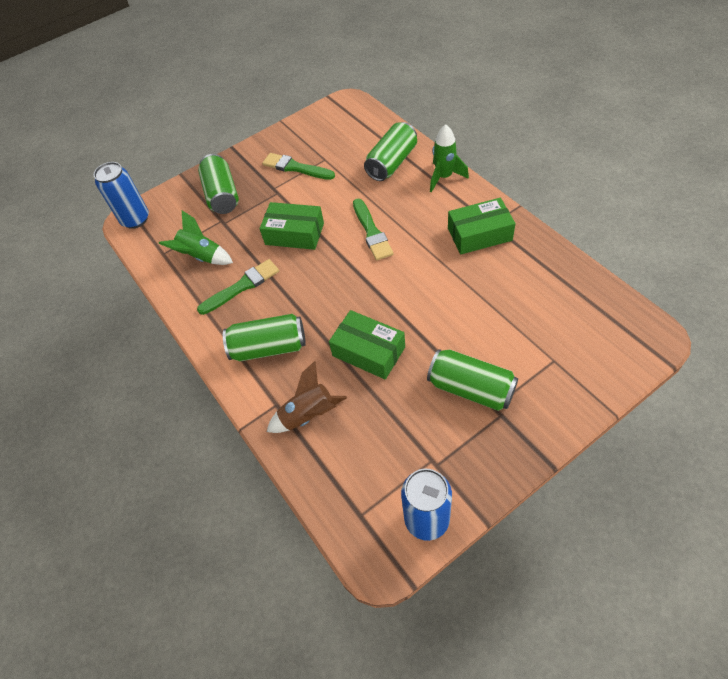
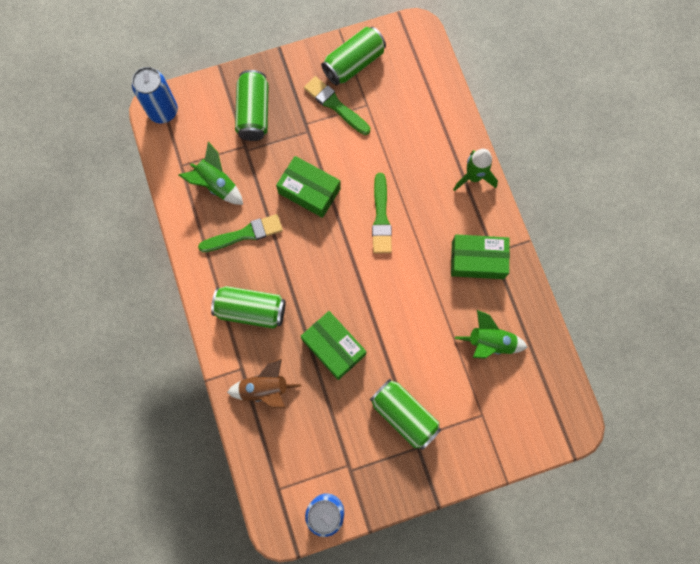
camera: 10 degrees right, 20 degrees up
(392, 163) = (431, 137): green can -> green can (353, 63)
(526, 295) = (489, 342): none -> green rocket

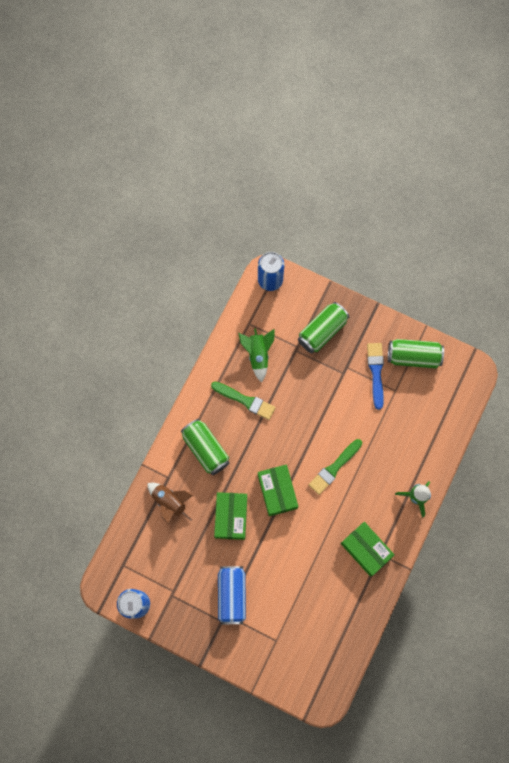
camera: 45 degrees right, 0 degrees up
(309, 191) = (308, 411): green box -> green box (277, 491)
(335, 105) = (376, 372): green brush -> blue brush
(404, 415) = (232, 595): green can -> blue can
(489, 342) = (323, 604): green rocket -> none

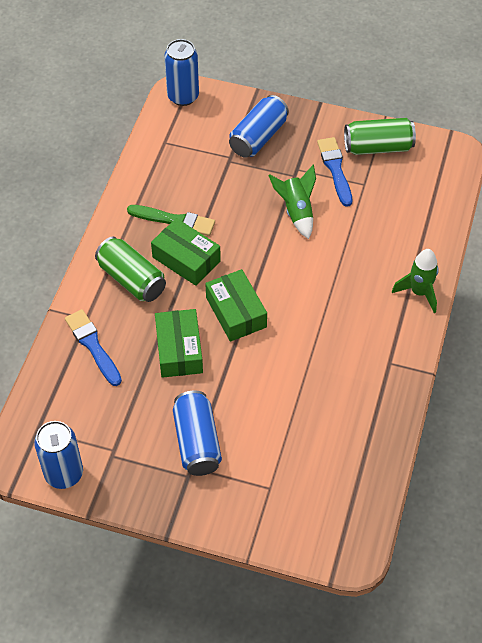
camera: 10 degrees left, 20 degrees down
(170, 502) = (93, 345): brown rocket -> blue brush
(258, 355) = (182, 171): green rocket -> green rocket (296, 212)
(322, 331) = (258, 137): green can -> blue can
(334, 468) = (305, 275): green brush -> none
(366, 549) = (369, 360): green box -> green box (186, 259)

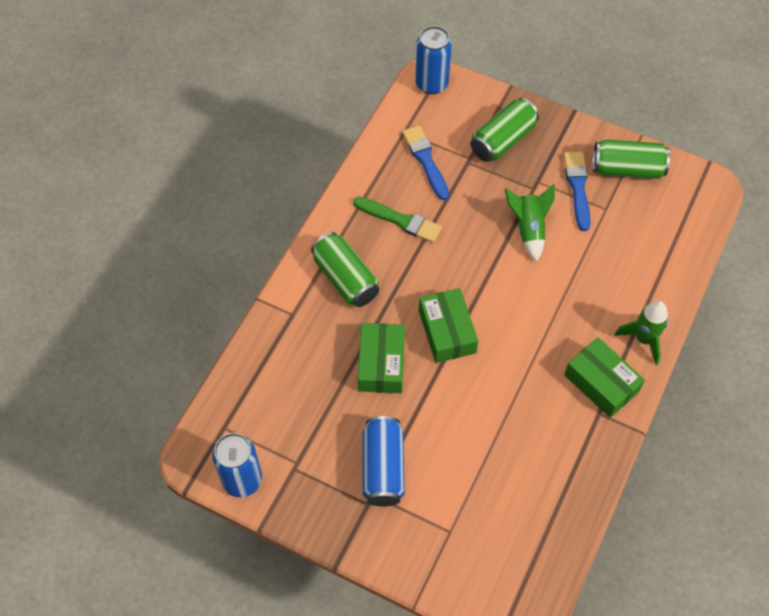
camera: 10 degrees right, 5 degrees up
(93, 345) = (294, 345): blue brush -> blue brush (425, 160)
(186, 259) = (405, 265): green box -> green box (601, 383)
(258, 137) = (502, 140): blue can -> green can

